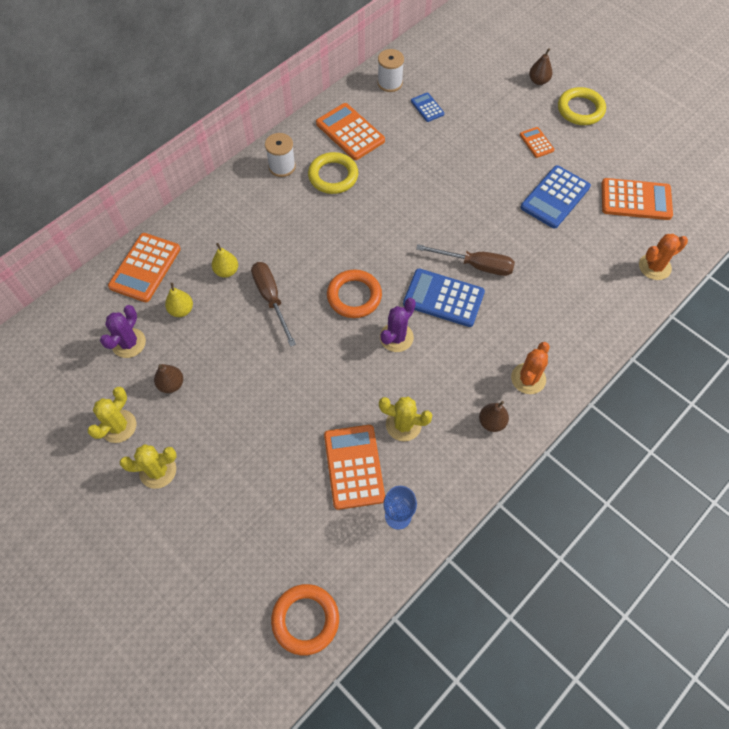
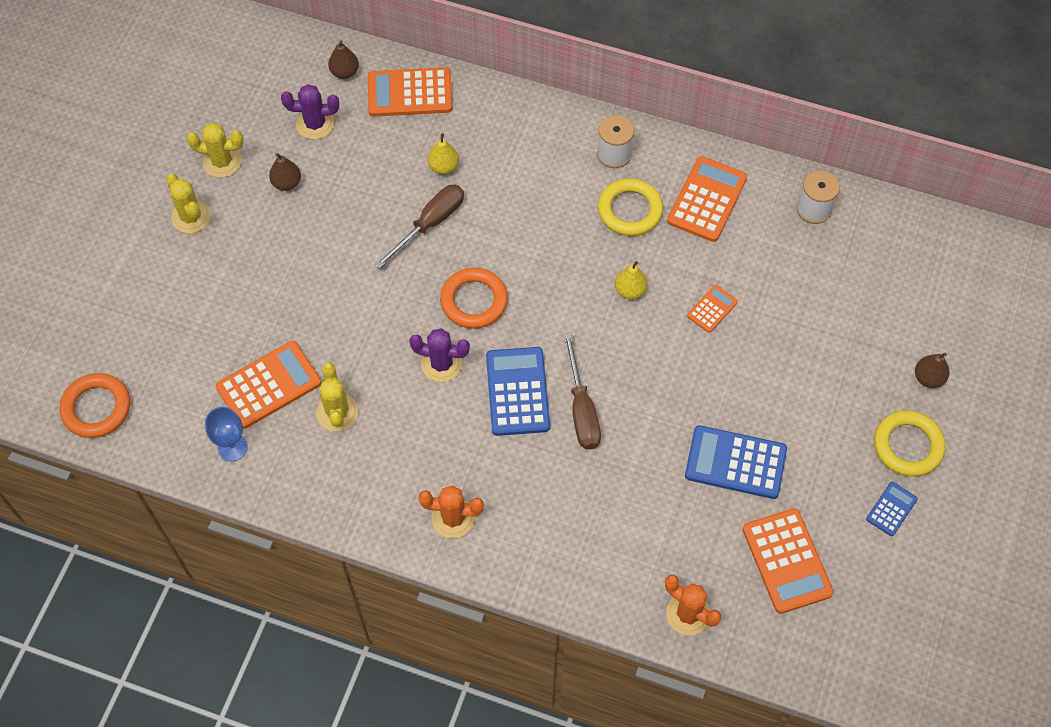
camera: 65 degrees right, 0 degrees up
(181, 310) = (375, 150): yellow pear -> yellow pear (630, 290)
(427, 107) = (798, 266): blue calculator -> blue calculator (891, 509)
(491, 422) = (380, 499): brown pear -> brown pear (344, 72)
(536, 142) = (815, 411): orange calculator -> orange calculator (712, 309)

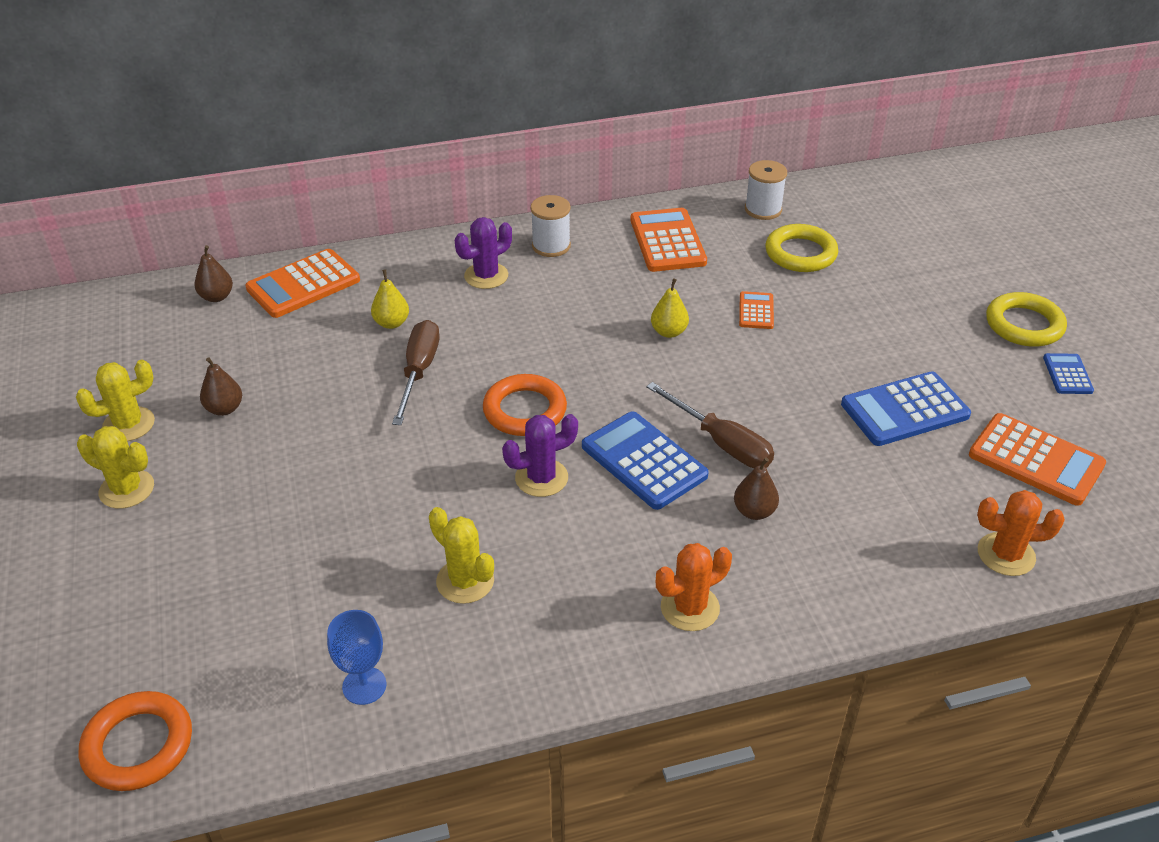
camera: 35 degrees left, 20 degrees down
(269, 385) = (358, 598): orange calculator -> none
(315, 124) = (217, 348): purple cactus -> purple cactus (486, 276)
(630, 210) = (607, 277): yellow ring -> yellow ring (800, 253)
(928, 378) = (982, 273): brown pear -> brown pear (754, 511)

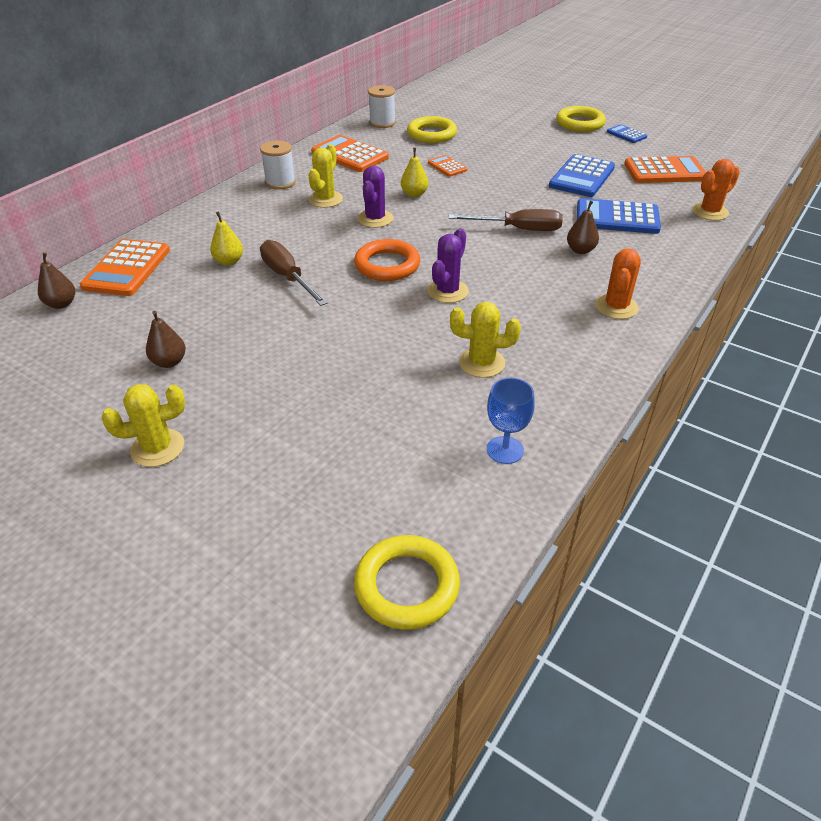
camera: 40 degrees left, 0 degrees up
(128, 424) = (98, 410): yellow cactus -> yellow cactus (325, 199)
(138, 745) = (407, 586): orange ring -> yellow ring
(486, 276) = (259, 212): purple cactus -> purple cactus (375, 219)
(643, 461) = (491, 256): blue calculator -> blue calculator (617, 218)

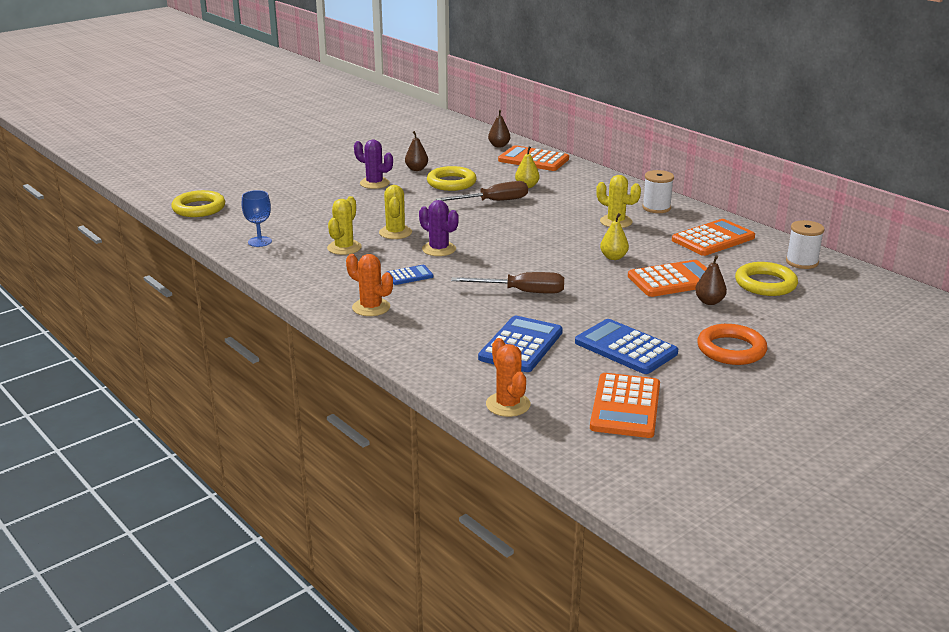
camera: 105 degrees right, 15 degrees down
(157, 448) = (343, 166): yellow cactus -> yellow cactus (395, 232)
(375, 219) = (570, 237): purple cactus -> purple cactus (374, 183)
(387, 265) = (491, 233): orange ring -> orange ring (731, 349)
(447, 167) = (673, 280): orange calculator -> orange calculator, size x1.89
(518, 229) = (522, 292): brown screwdriver -> brown screwdriver turned 105 degrees counterclockwise
(580, 123) = (797, 384): yellow ring -> yellow ring (451, 183)
(580, 250) = (468, 312): brown pear -> brown pear (709, 302)
(626, 134) = (753, 411): blue calculator -> blue calculator (409, 275)

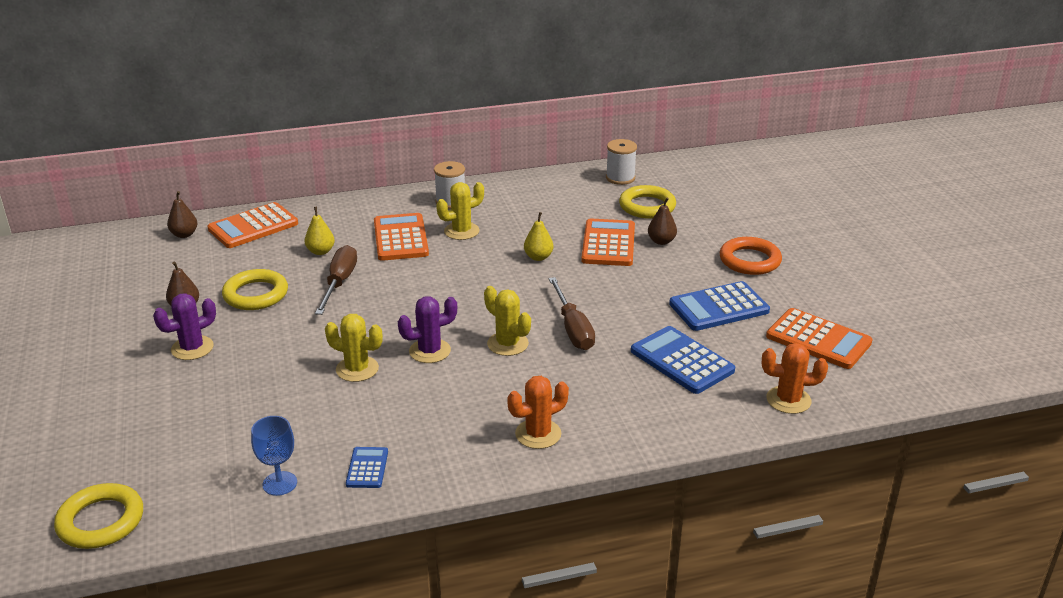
camera: 65 degrees left, 5 degrees up
(344, 248) = (364, 417): yellow cactus -> yellow cactus (507, 344)
(409, 275) = (479, 388): blue calculator -> blue calculator (367, 468)
(522, 292) = (573, 328): brown screwdriver -> brown screwdriver turned 135 degrees clockwise
(713, 239) = (543, 198): orange calculator -> orange calculator (400, 238)

